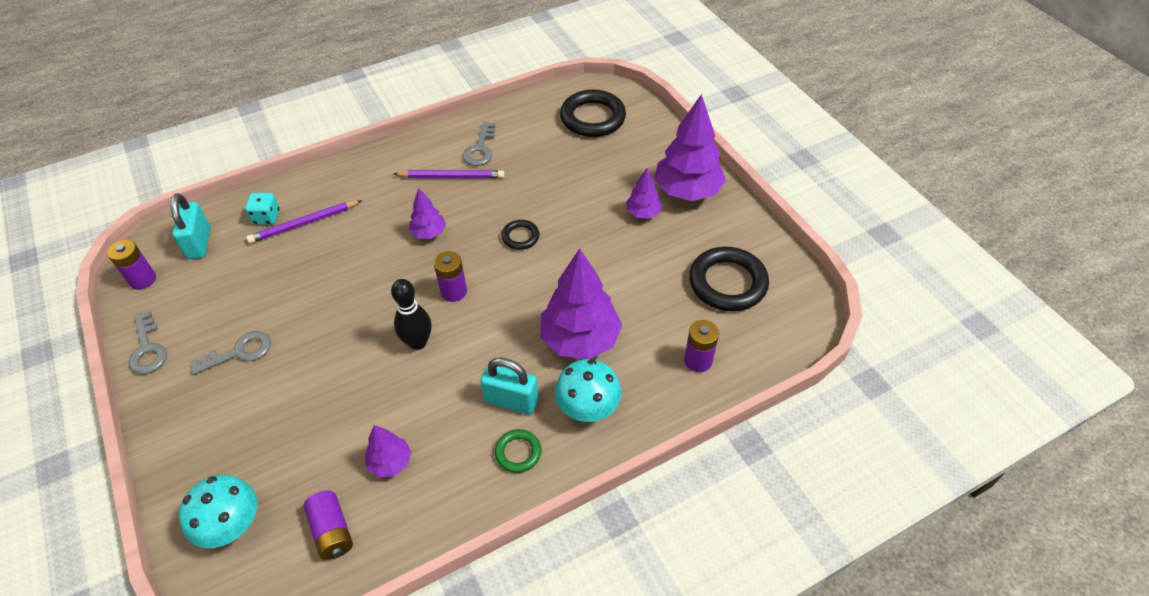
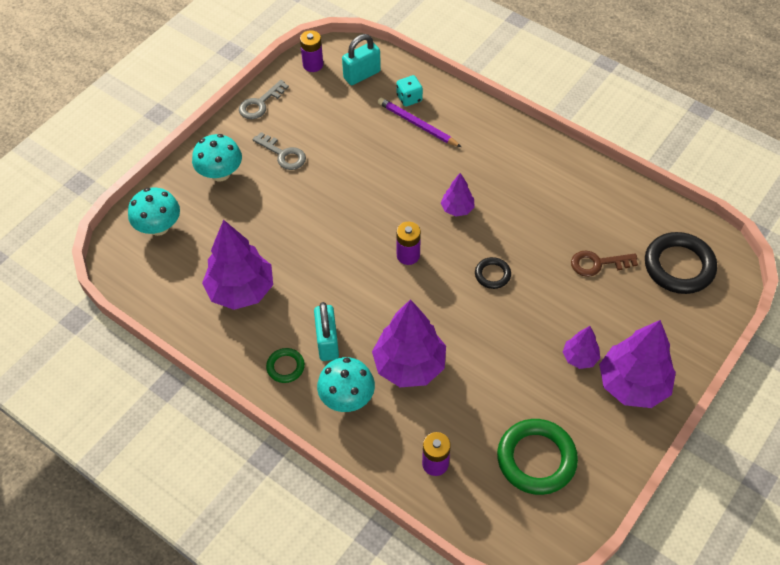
camera: 65 degrees right, 5 degrees up
(210, 426) = (220, 173): none -> turquoise mushroom
(332, 531) = (177, 283): purple battery -> none
(390, 462) = (241, 290): purple tree -> purple tree, size x1.96
(418, 342) = (347, 256): black bowling pin -> none
(451, 177) = (528, 193): purple pencil -> none
(480, 149) = (576, 198): grey key -> none
(557, 163) = (597, 263): none -> brown key
(727, 283) = (536, 459): black ring -> green ring

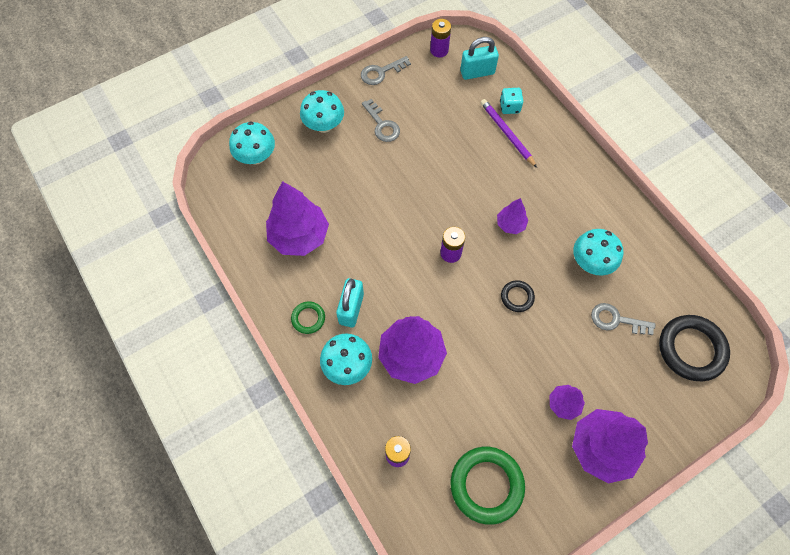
camera: 20 degrees right, 10 degrees up
(551, 218) = (591, 262): none -> turquoise mushroom
(597, 263) = (616, 320): brown key -> grey key

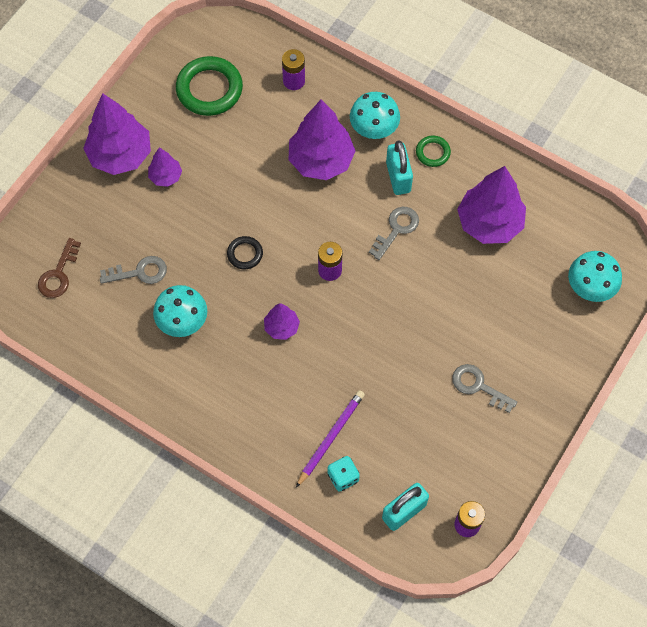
camera: 155 degrees right, 0 degrees up
(324, 125) = (542, 357): turquoise mushroom -> none
(381, 72) = (519, 458): grey key -> grey key (396, 229)
(507, 134) = (330, 438): purple pencil -> purple pencil turned 90 degrees counterclockwise
(691, 349) = (58, 274): black ring -> brown key

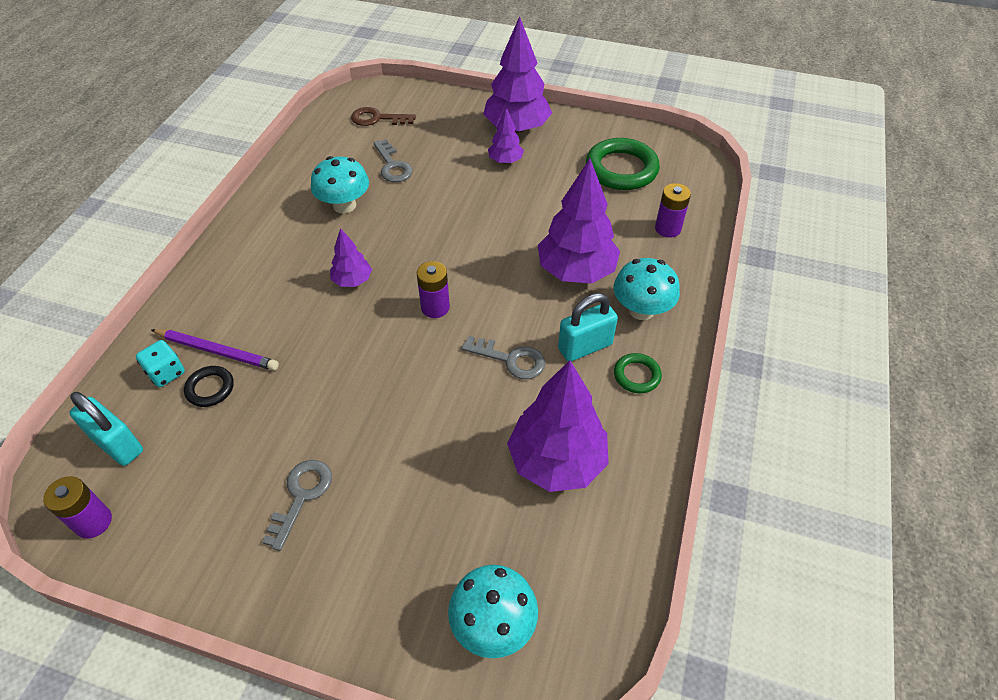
camera: 75 degrees right, 15 degrees down
(245, 254) = (435, 234): black ring -> black ring (210, 388)

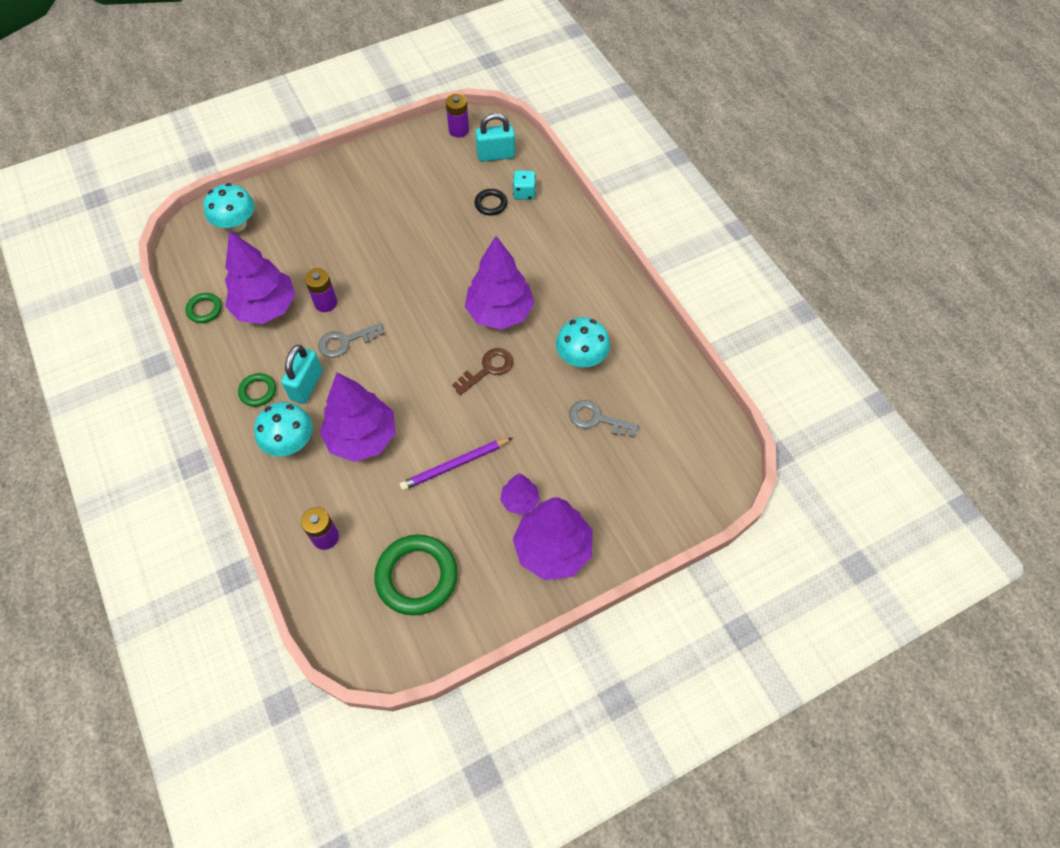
camera: 135 degrees right, 10 degrees up
(217, 351) = (515, 220): purple pencil -> purple pencil (455, 465)
(301, 496) = (380, 201): grey key -> none
(352, 281) = (500, 312): purple tree -> purple tree, size x1.96
(377, 119) = (675, 456): brown key -> brown key (488, 369)
(435, 307) = (427, 337): purple battery -> purple battery (325, 303)
(628, 517) = (204, 310): none -> green ring

